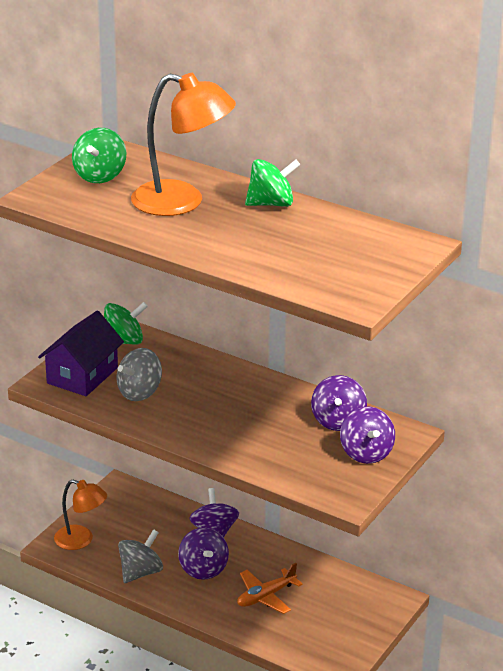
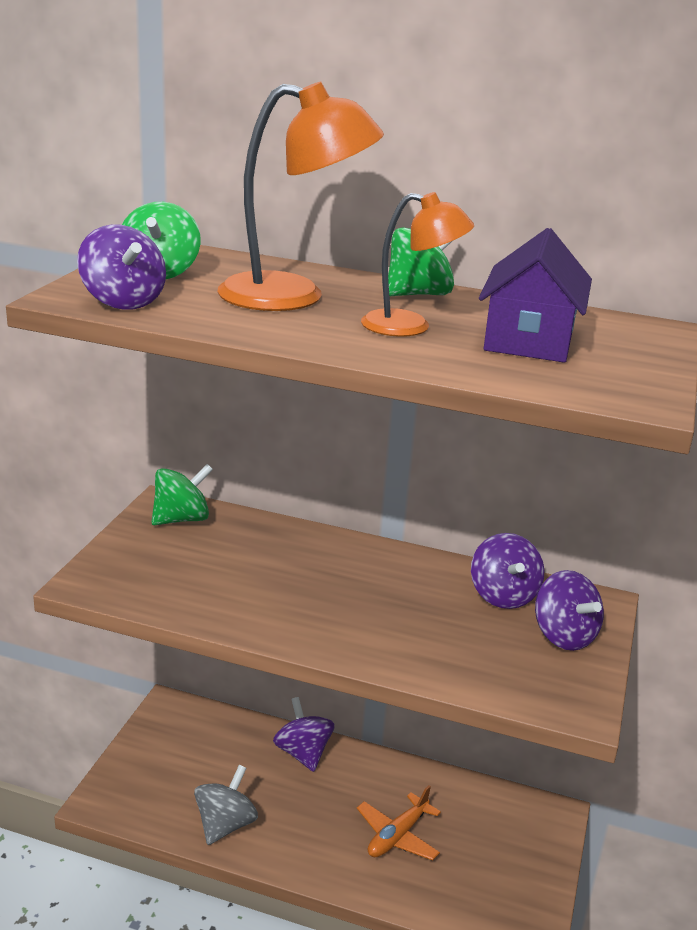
camera: 15 degrees left, 5 degrees down
(81, 540) = (135, 788): orange lamp -> orange lamp (410, 326)
(82, 375) = (138, 567): purple house -> purple house (529, 339)
(140, 392) = (225, 583): grey spinning top -> none
(203, 569) = (305, 807): purple spinning top -> purple spinning top (123, 302)

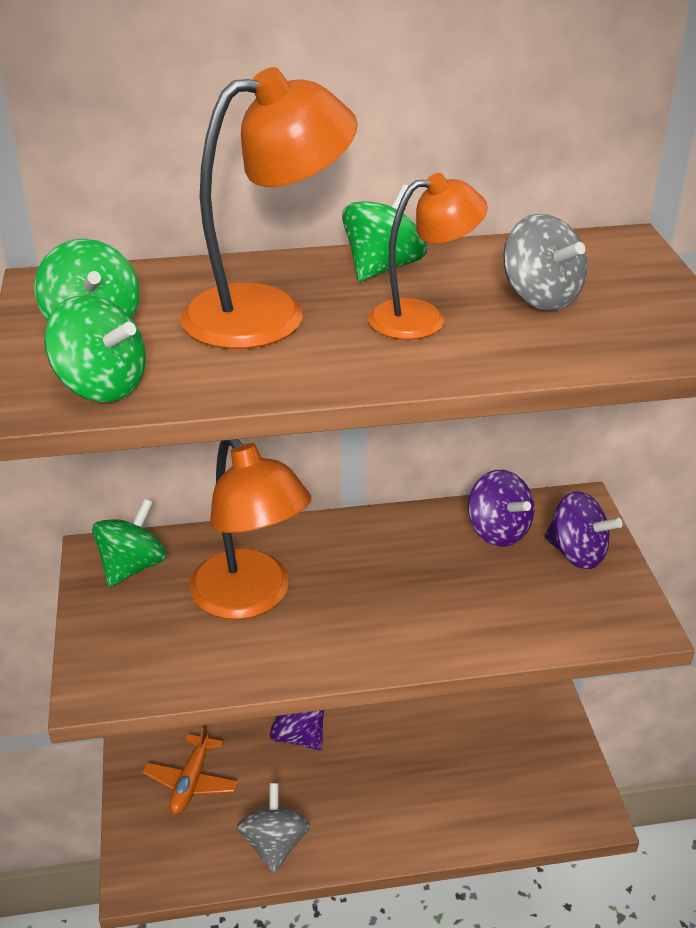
camera: 25 degrees left, 10 degrees up
(123, 302) = (102, 386): purple spinning top -> green spinning top
(251, 569) = (251, 598): none -> orange lamp
(397, 836) = (434, 778): orange plane -> orange plane (191, 781)
(529, 339) = (540, 297): purple house -> grey spinning top

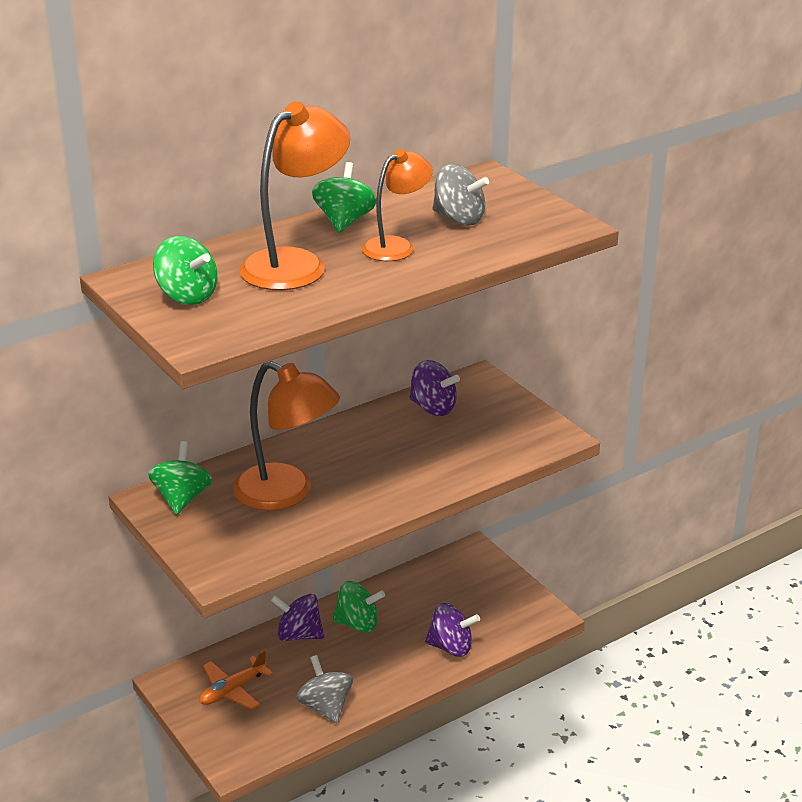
camera: 25 degrees left, 5 degrees down
(102, 386) = (232, 327): green spinning top -> green spinning top (357, 624)
(191, 781) = (233, 690): orange plane -> orange plane turned 60 degrees clockwise
(577, 553) = (495, 407): purple spinning top -> purple spinning top (451, 647)

